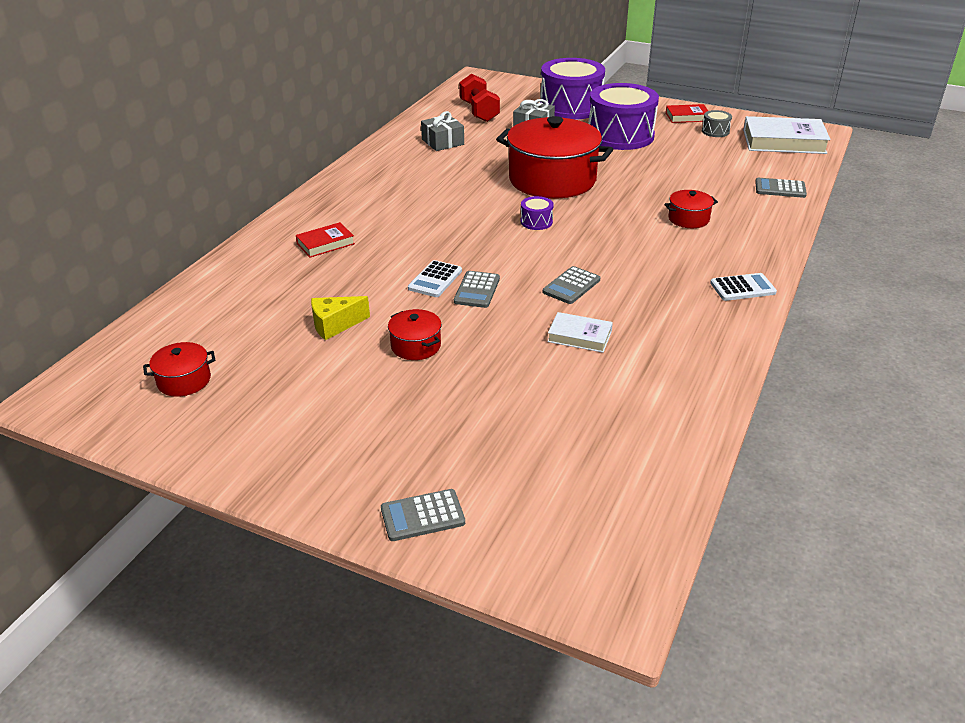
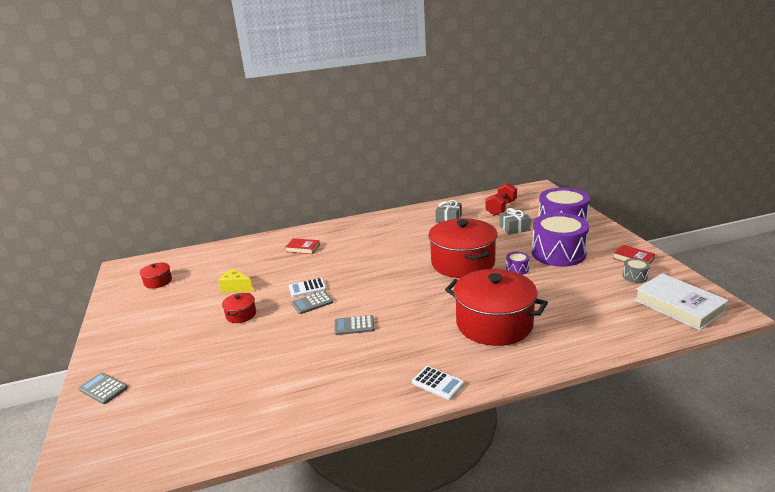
camera: 50 degrees right, 10 degrees down
(536, 222) = (407, 282): purple drum -> purple drum (517, 269)
(579, 336) = (305, 354): white book -> none
(688, 219) = (494, 324): red pot -> red pot, size x2.31
(780, 189) = (602, 336): grey calculator -> none

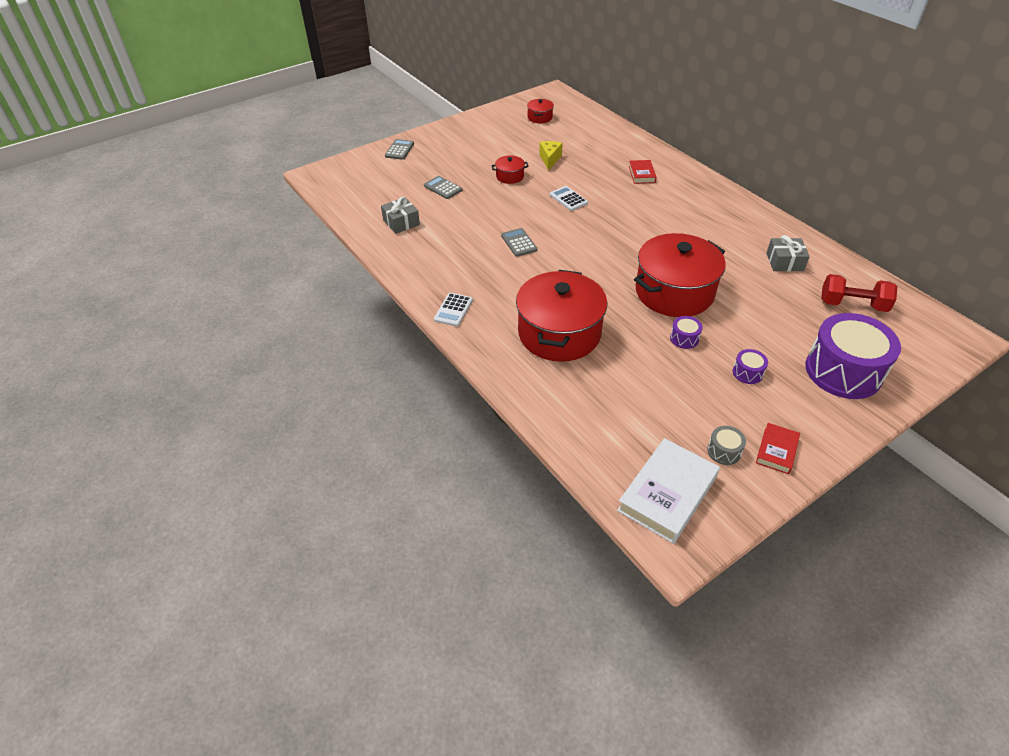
camera: 70 degrees right, 20 degrees up
(312, 303) = (544, 209): grey calculator -> grey calculator (443, 188)
(514, 228) = (797, 324): grey gift -> grey gift (401, 222)
(558, 253) = (747, 373): purple drum -> purple drum, size x0.41

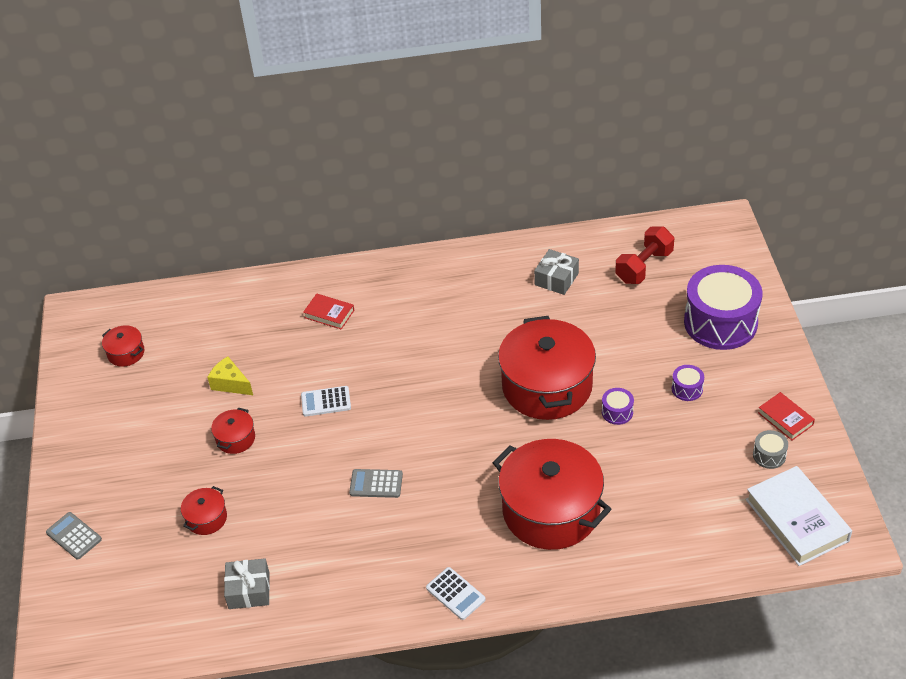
camera: 60 degrees left, 0 degrees up
(443, 188) = (206, 518): grey calculator -> red pot

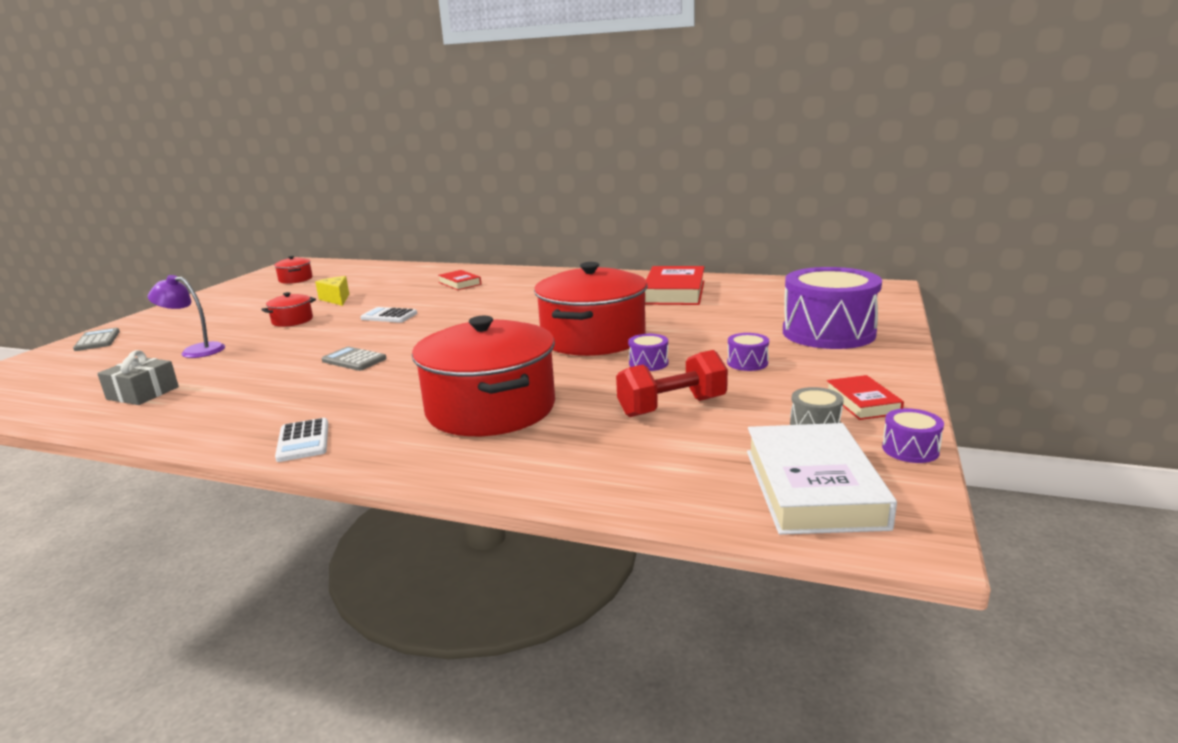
camera: 25 degrees right, 25 degrees down
(206, 518) = (195, 351): red pot -> purple lamp
(556, 279) = (674, 292): grey gift -> red book
(644, 266) = (770, 297): red dumbbell -> red dumbbell (672, 407)
(831, 463) = (910, 449): none -> purple drum

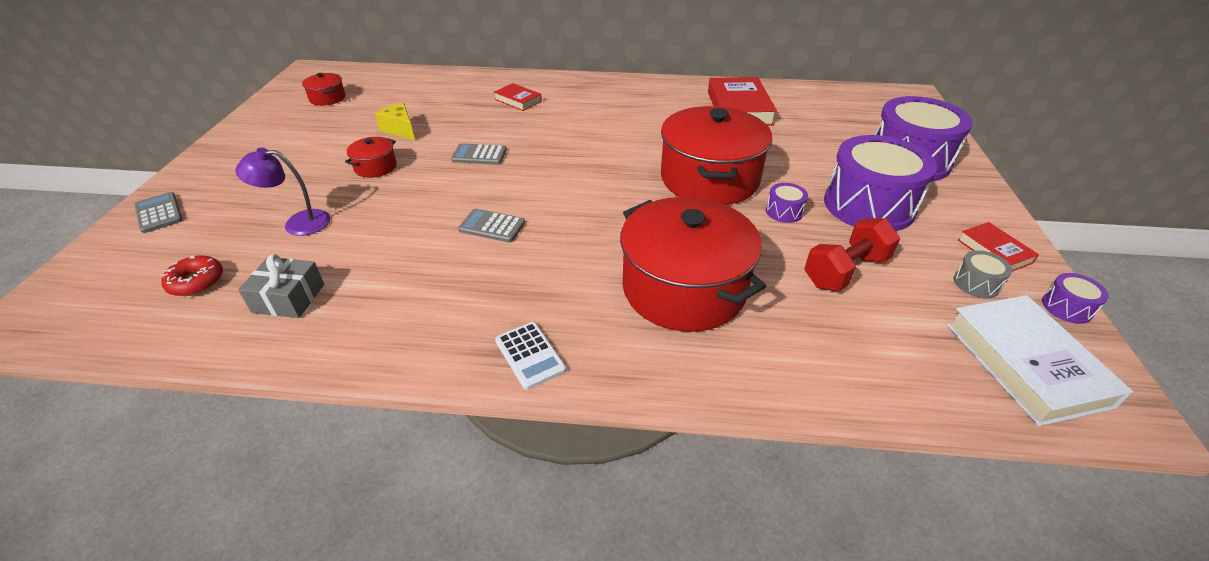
camera: 15 degrees left, 20 degrees up
(84, 380) = (196, 282): none -> red donut
(389, 316) = (479, 155): white calculator -> grey calculator
(747, 363) = (868, 205): purple drum -> purple drum, size x2.43

